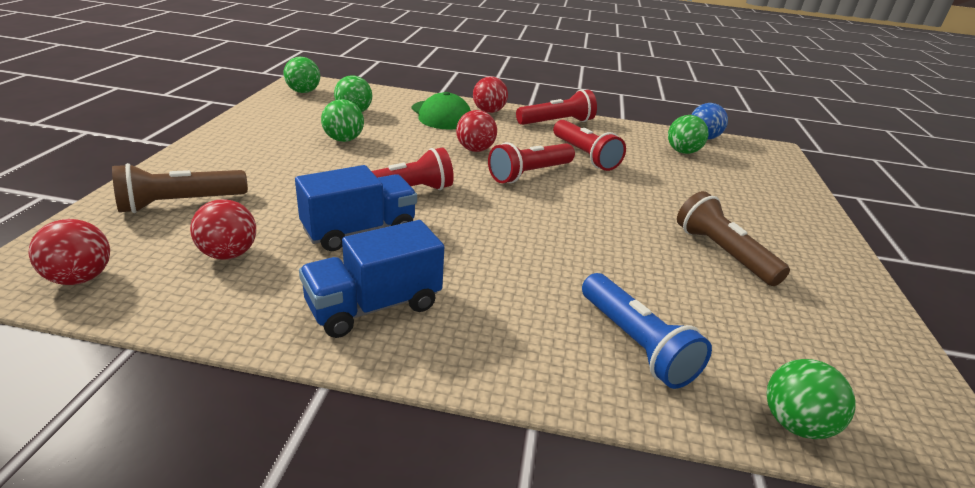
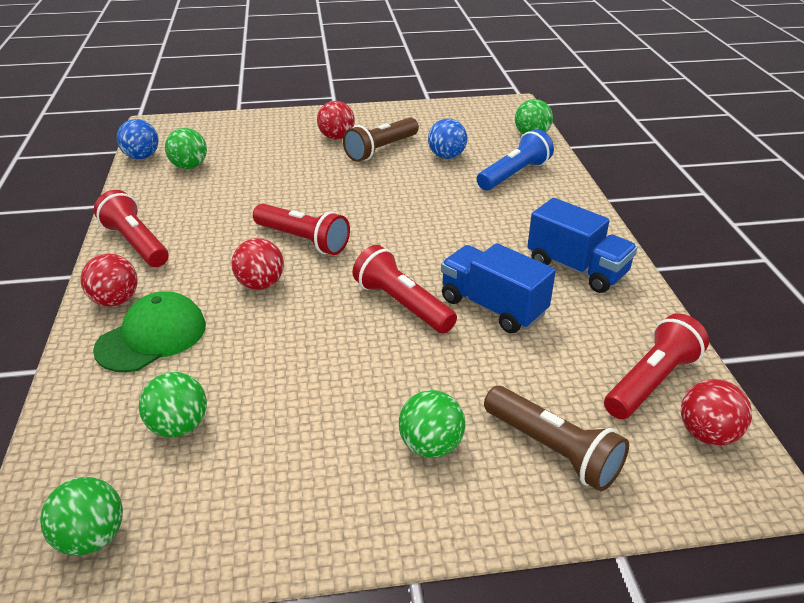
camera: 105 degrees left, 5 degrees up
(228, 254) = (593, 365): red ball -> red ball (336, 137)
(343, 140) = (293, 395): green ball -> green ball (431, 445)
(584, 156) = (234, 216): red flashlight -> red flashlight (651, 381)
(702, 298) = (446, 156): none -> blue ball

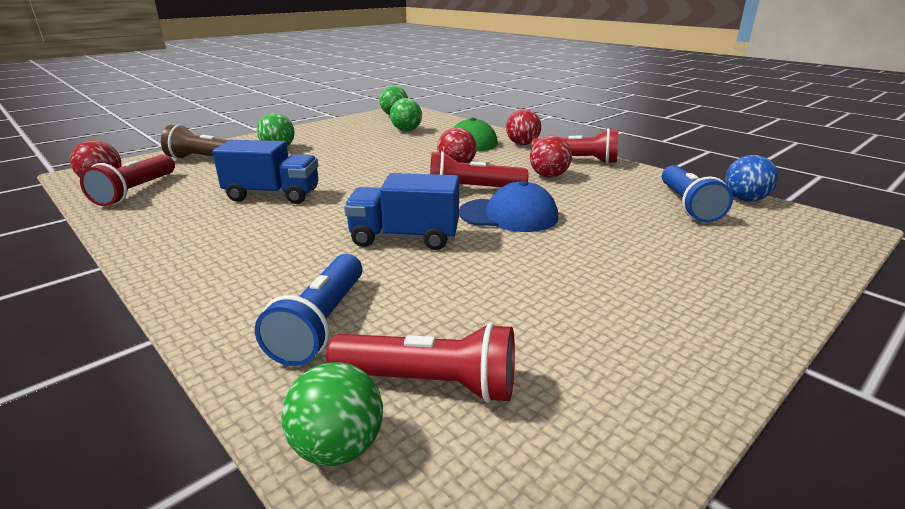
camera: 145 degrees right, 10 degrees down
(189, 166) = (687, 205): green ball -> blue flashlight
(321, 203) = (508, 215): none -> blue cap
(336, 137) = (646, 290): red ball -> red ball (548, 176)
(381, 150) = (557, 293): brown flashlight -> none
(402, 304) = (345, 181): red flashlight -> red flashlight (430, 383)
(446, 156) = (454, 318): blue ball -> none
(576, 268) = (198, 236): blue truck -> blue truck (404, 238)

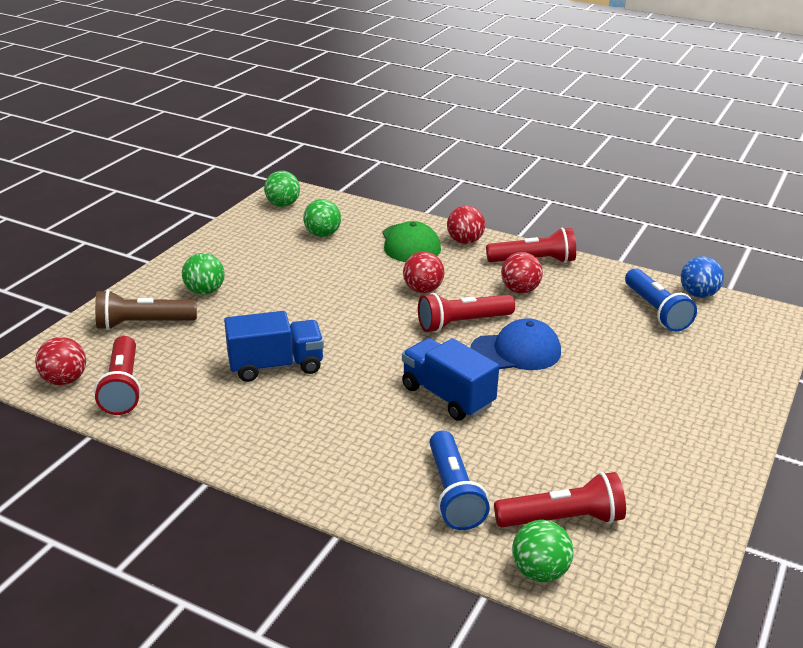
camera: 20 degrees left, 5 degrees up
(404, 238) = (447, 396): blue truck -> blue truck turned 60 degrees clockwise

